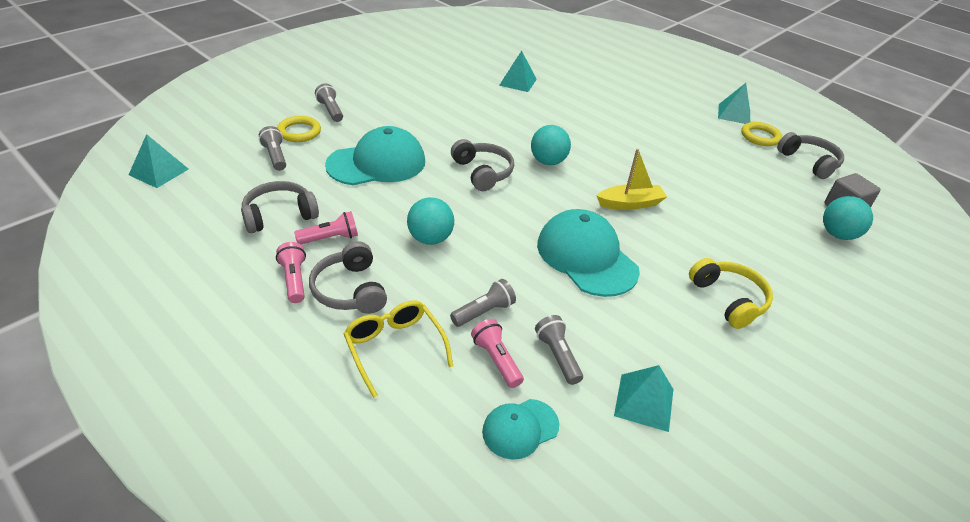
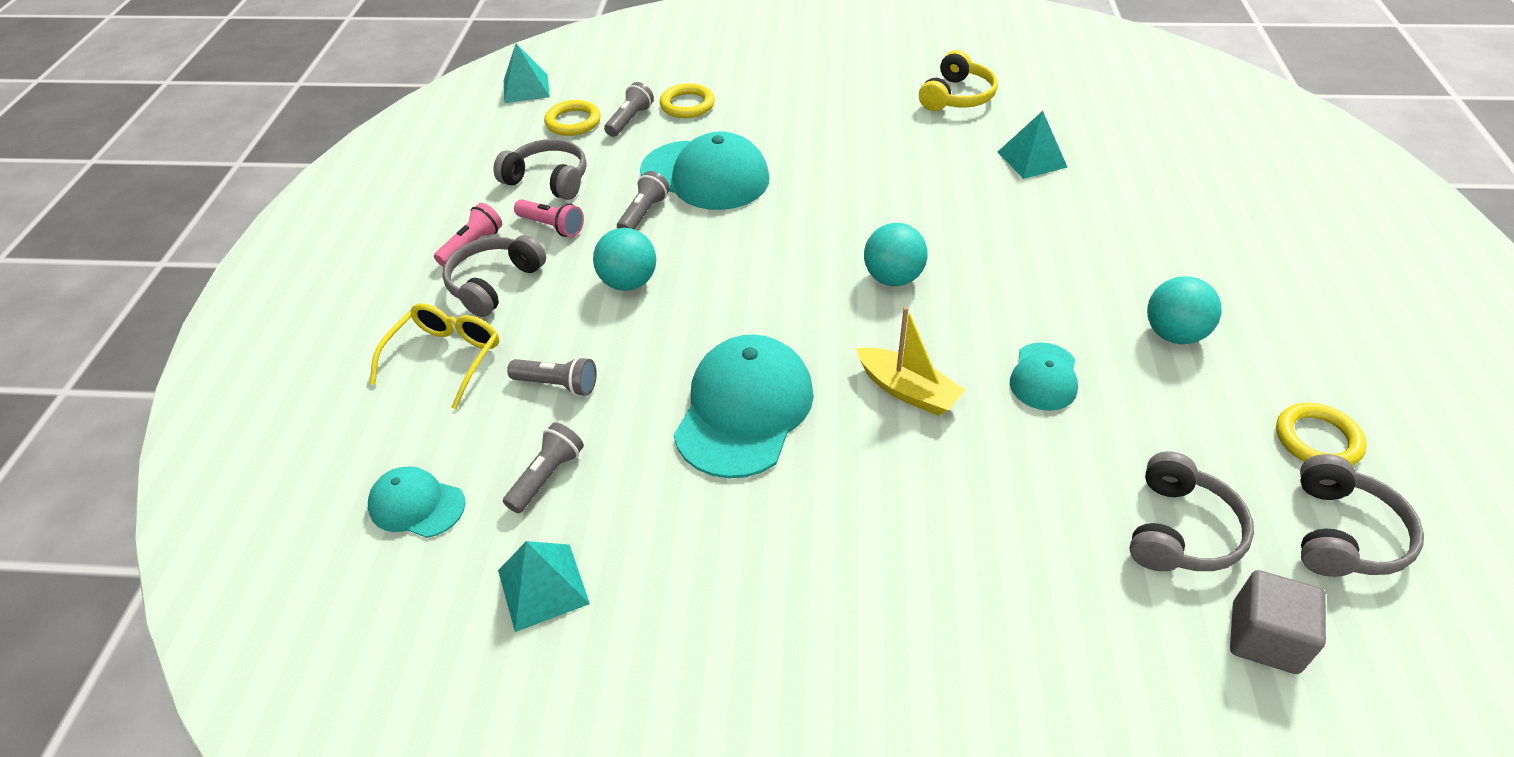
camera: 55 degrees right, 5 degrees up
(235, 175) = (573, 122): none -> yellow ring
(331, 111) = (751, 95): grey flashlight -> grey flashlight (643, 214)
(482, 172) = (794, 246): grey headphones -> grey headphones (1180, 530)
(496, 360) = (496, 434): pink flashlight -> none
(662, 167) = (1044, 377): none -> turquoise cap
(728, 299) = (822, 584): yellow headphones -> yellow headphones (957, 96)
(734, 114) = (1335, 380): turquoise pyramid -> none
(838, 234) = (1166, 656): turquoise ball -> turquoise ball (1173, 334)

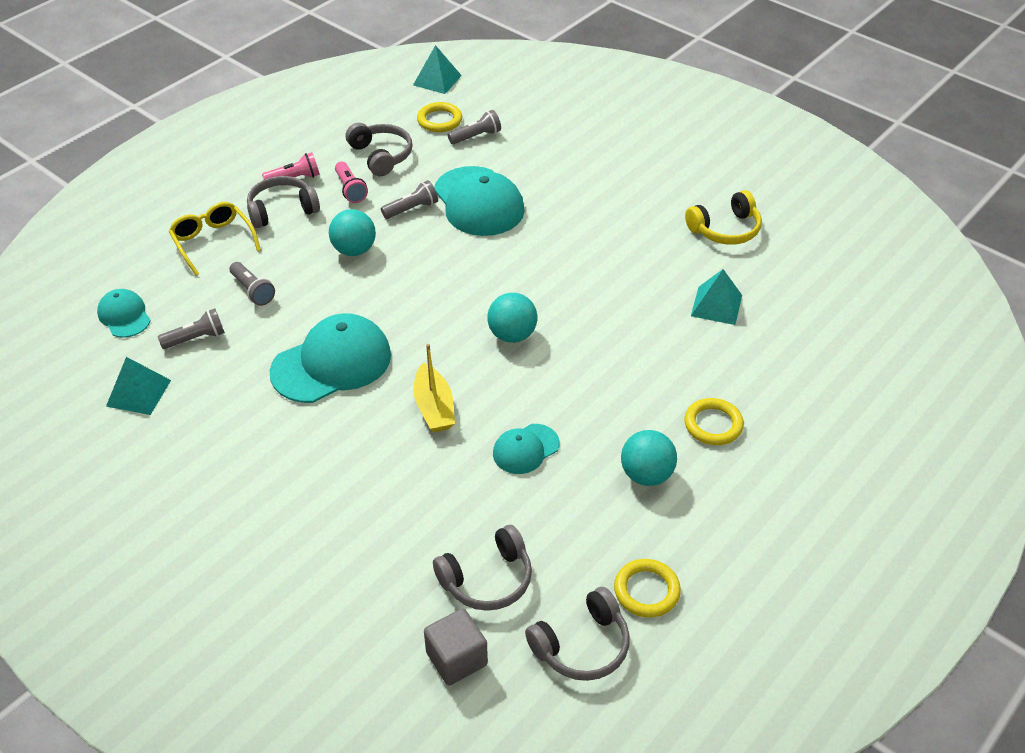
camera: 35 degrees right, 0 degrees up
(445, 358) = (213, 242): yellow glasses -> yellow glasses turned 90 degrees counterclockwise
(687, 105) = (526, 143): yellow ring -> yellow ring (713, 424)

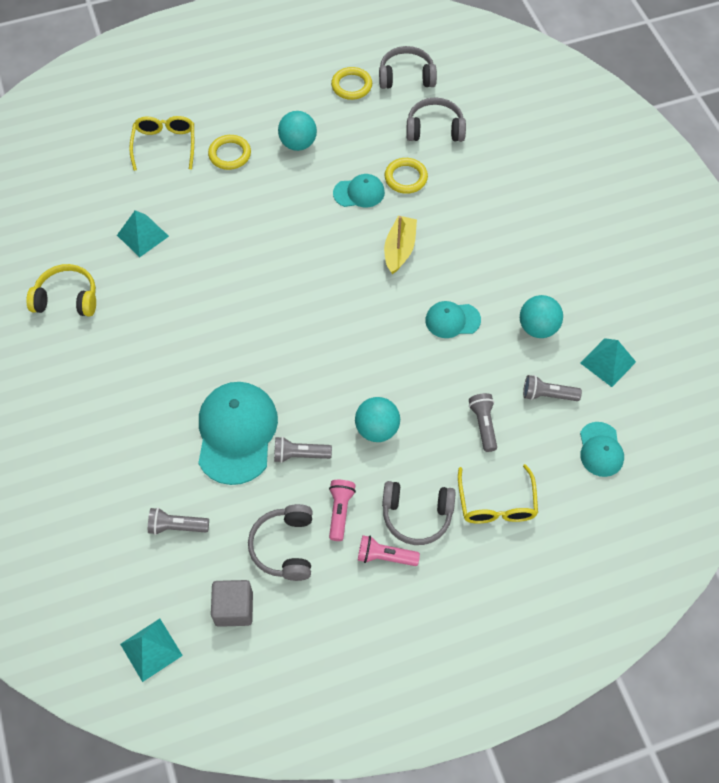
camera: 150 degrees left, 15 degrees up
(332, 363) = (452, 320): turquoise cap -> turquoise cap, size x0.54
(439, 120) = (194, 573): yellow ring -> yellow ring (406, 178)
(456, 659) = (476, 99): grey cube -> grey cube (234, 608)
(512, 335) = (306, 281): turquoise ball -> turquoise ball (538, 328)
(795, 401) = (165, 145): none -> yellow glasses

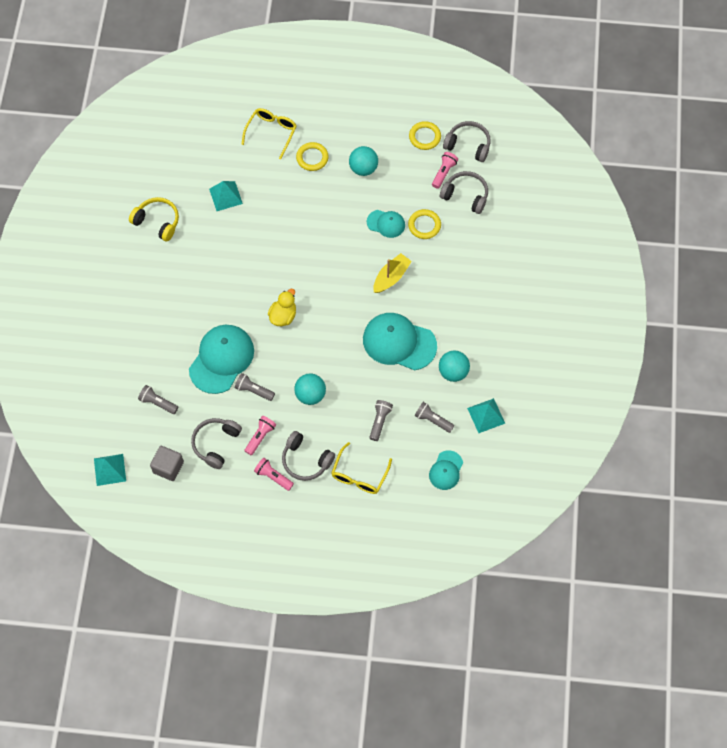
camera: 25 degrees right, 5 degrees up
(290, 347) = (283, 316): none -> yellow duck
(395, 114) = (444, 173): none -> pink flashlight
(452, 320) = (399, 342): turquoise cap -> turquoise cap, size x1.87

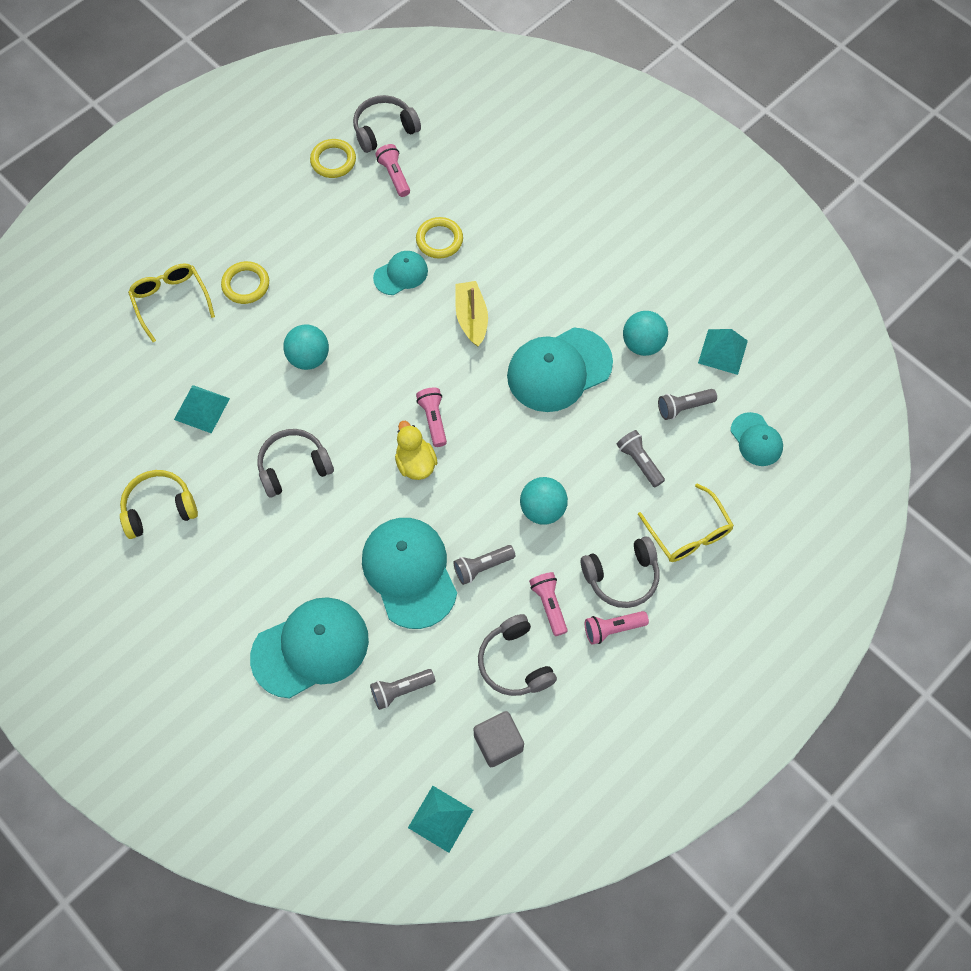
camera: 50 degrees left, 0 degrees up
(145, 346) = (310, 648): none -> turquoise cap
(315, 305) = (433, 420): none -> pink flashlight
(363, 168) = (311, 245): turquoise ball -> turquoise ball (309, 358)
(465, 195) = (442, 176): grey headphones -> grey headphones (294, 467)

